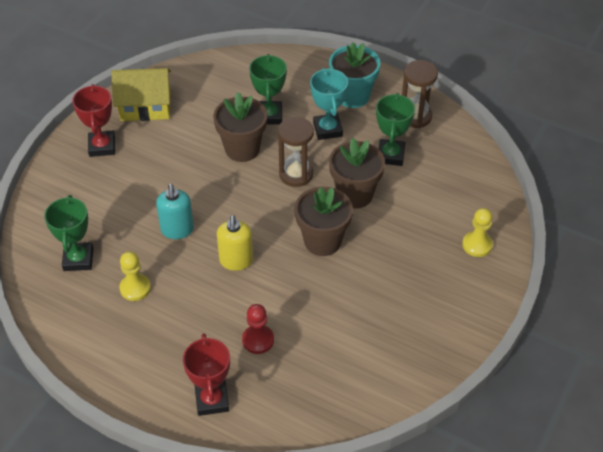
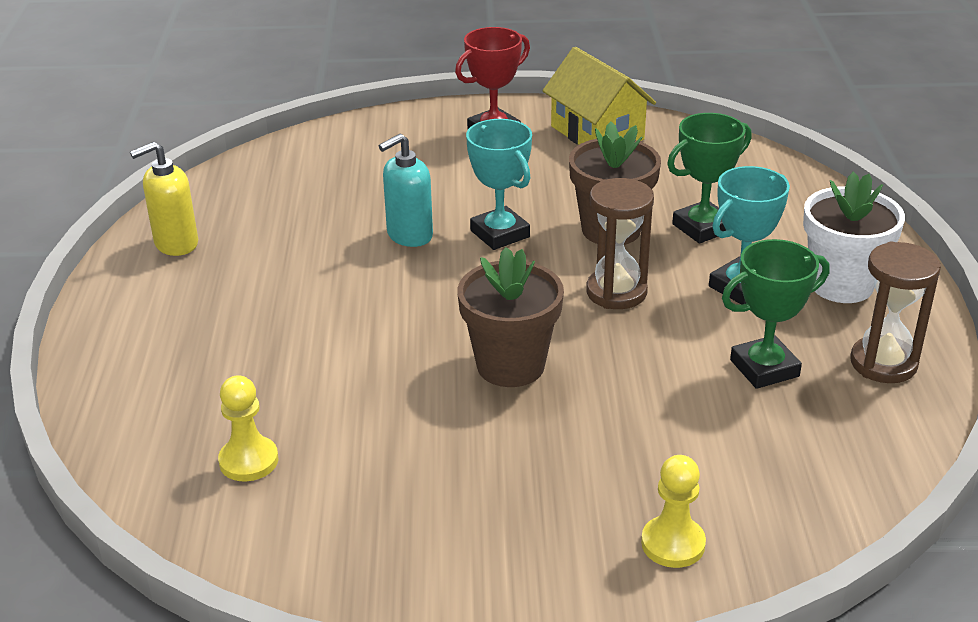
camera: 60 degrees right, 15 degrees down
(78, 259) = (294, 186): green trophy -> none
(135, 288) = (282, 242): yellow pawn -> yellow pawn (249, 461)
(208, 193) = (500, 234): none -> turquoise trophy
(212, 400) = (134, 374): red trophy -> none
(236, 261) = (399, 302): yellow soap dispenser -> yellow soap dispenser (176, 244)
(258, 340) = (269, 375): red pawn -> none
(352, 96) = (841, 285): turquoise flower pot -> white flower pot
(354, 194) = (638, 362): brown flower pot -> none

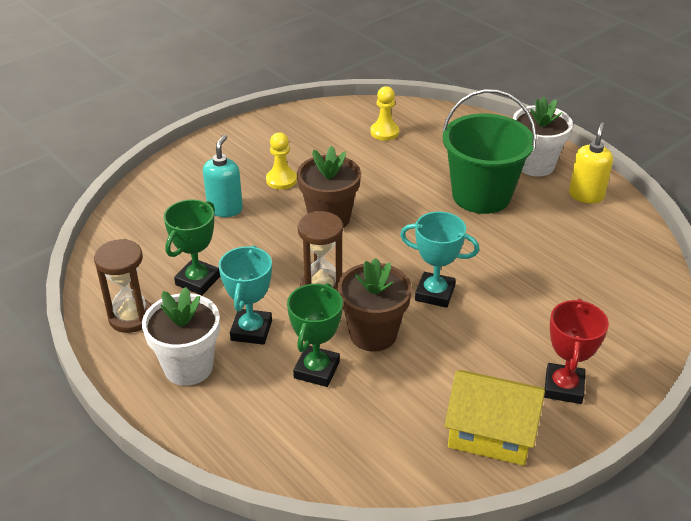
camera: 140 degrees right, 5 degrees up
(155, 303) = (535, 165): none -> white flower pot
(285, 300) = (481, 195): none -> green bucket
(409, 235) = (482, 264): turquoise soap dispenser -> turquoise soap dispenser (225, 209)
(673, 544) = (181, 181): yellow pawn -> yellow pawn (281, 180)

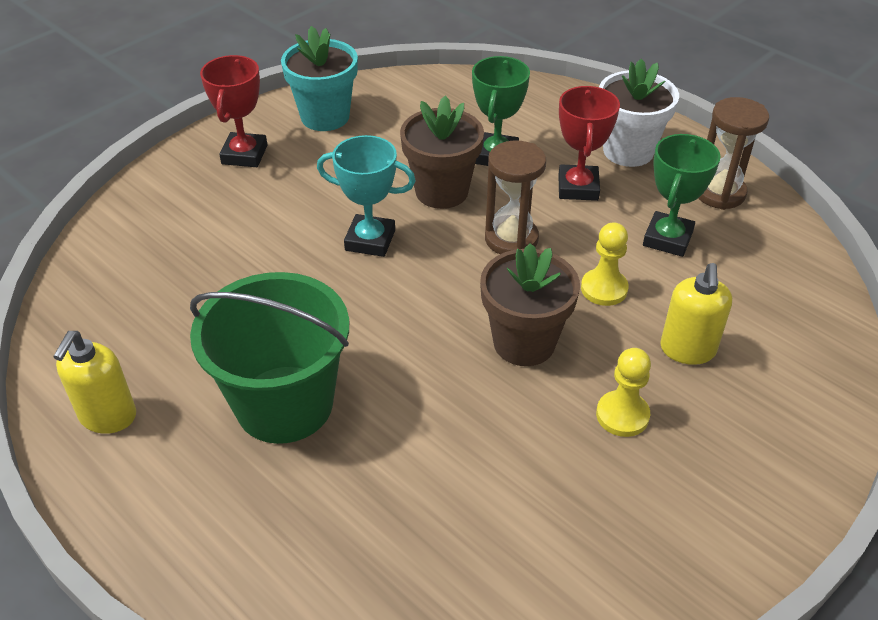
camera: 175 degrees right, 5 degrees up
(225, 209) = (687, 350): turquoise soap dispenser -> yellow soap dispenser
(251, 330) = (578, 187): turquoise trophy -> red trophy
(384, 132) = (457, 562): yellow pawn -> yellow pawn (604, 289)
(491, 433) = (325, 117): yellow house -> turquoise flower pot
(535, 165) = (171, 485): white flower pot -> none

